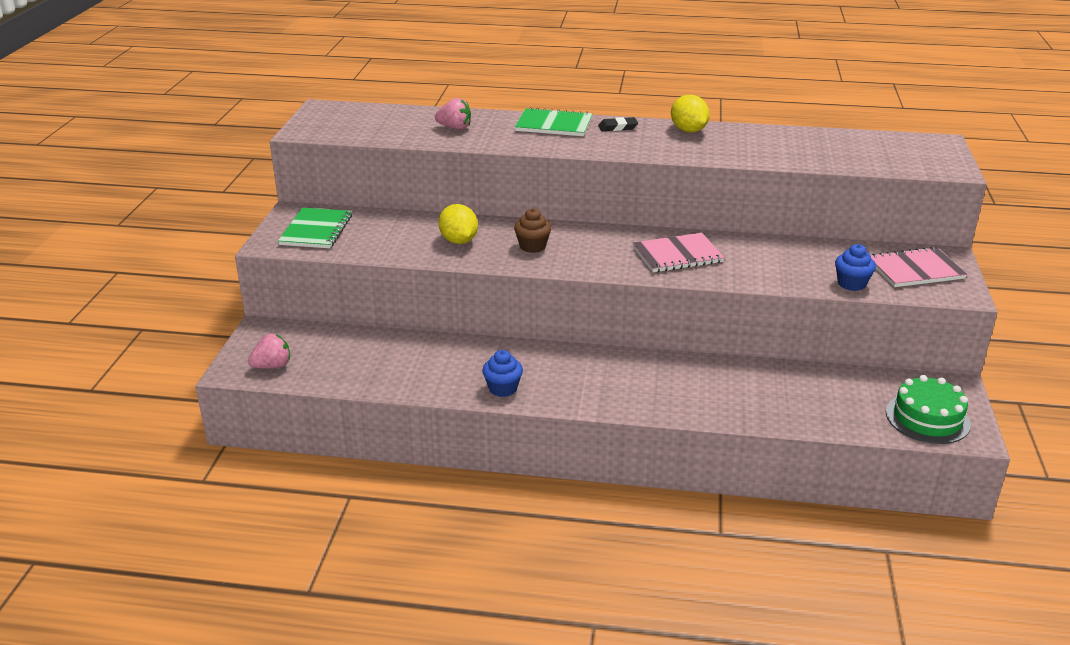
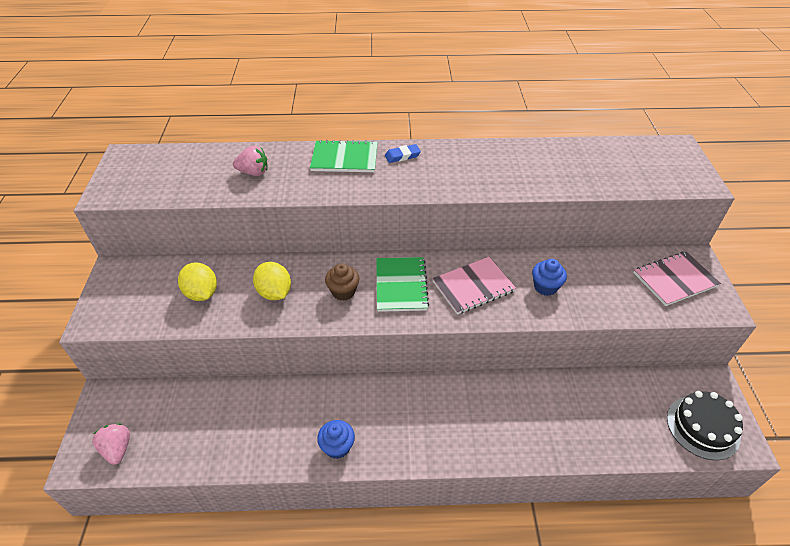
camera: 10 degrees left, 15 degrees up
(272, 366) = (117, 449): pink strawberry -> pink strawberry turned 75 degrees counterclockwise
(316, 230) = (138, 294): green notebook -> green notebook (401, 285)
(617, 127) = (402, 156): black eraser -> blue eraser
(688, 131) = (465, 154): yellow lemon -> yellow lemon (202, 293)
(851, 284) = (629, 306): blue cupcake -> blue cupcake (545, 287)
(927, 418) = (702, 427): green cake -> black cake

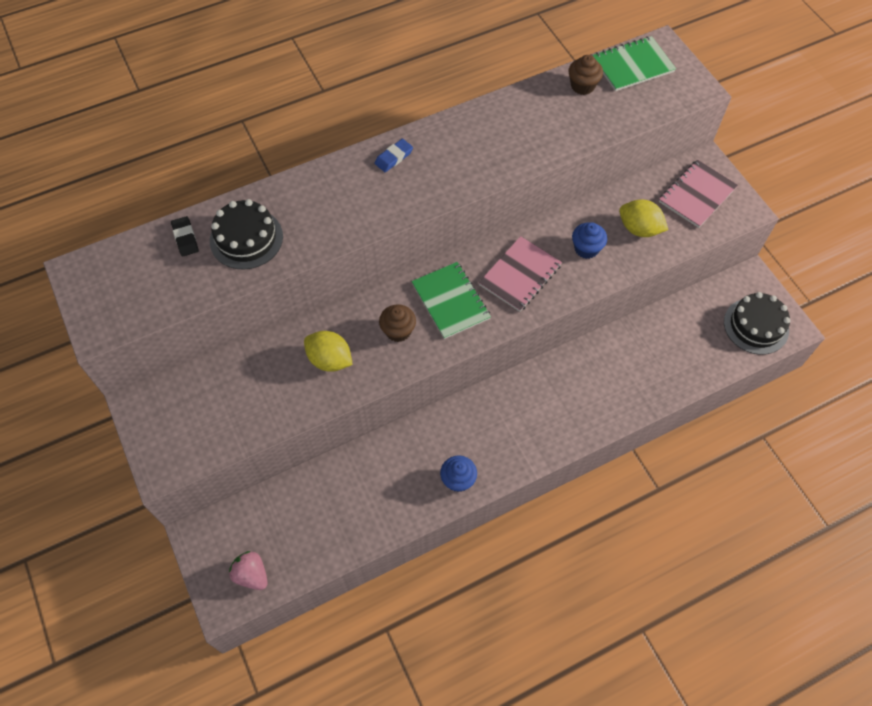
camera: 25 degrees left, 15 degrees up
(202, 293) = (254, 391): yellow lemon -> yellow lemon (639, 229)
(211, 159) = (185, 238): none -> black eraser
(253, 172) = (246, 238): pink strawberry -> black cake
(344, 158) = (334, 183): green notebook -> green notebook (633, 65)
(591, 154) = (582, 86): none -> brown cupcake

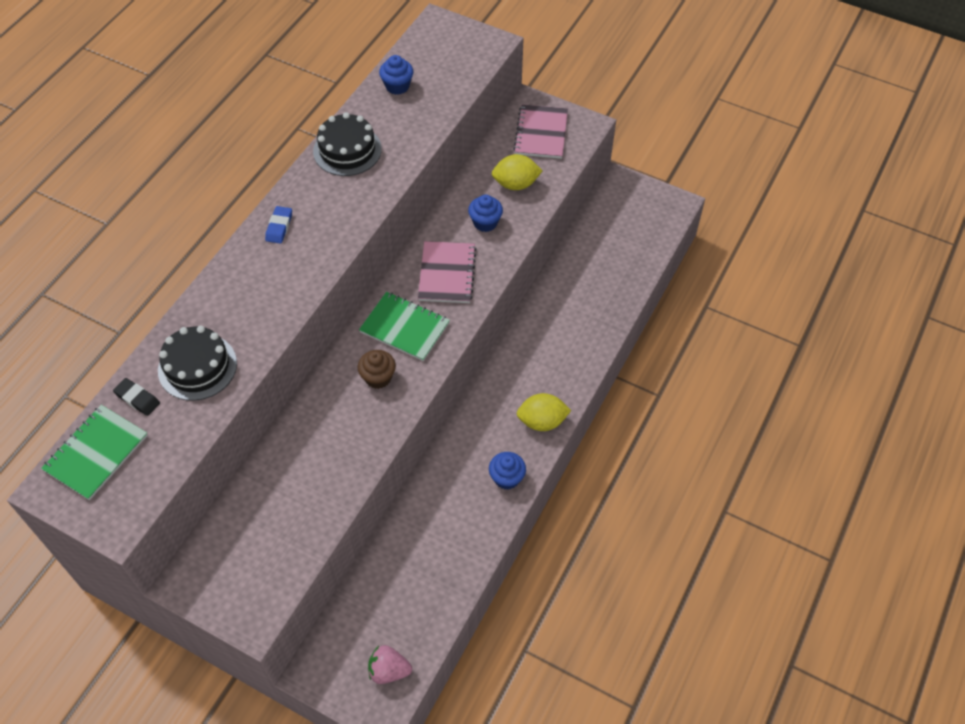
camera: 35 degrees left, 5 degrees down
(330, 360) = (336, 436): yellow lemon -> yellow lemon (542, 421)
(582, 86) = (397, 86): brown cupcake -> blue cupcake
(633, 65) = (426, 49): green notebook -> green notebook (96, 453)
(756, 326) = (649, 217): black cake -> black cake (347, 150)

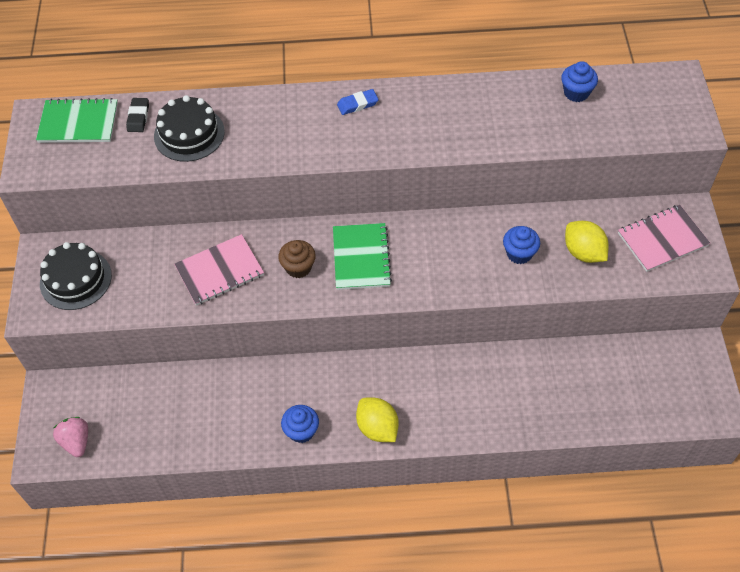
camera: 60 degrees right, 0 degrees up
(347, 150) = (474, 100): black cake -> black cake (76, 279)
(447, 273) = (440, 256): pink notebook -> pink notebook (219, 271)

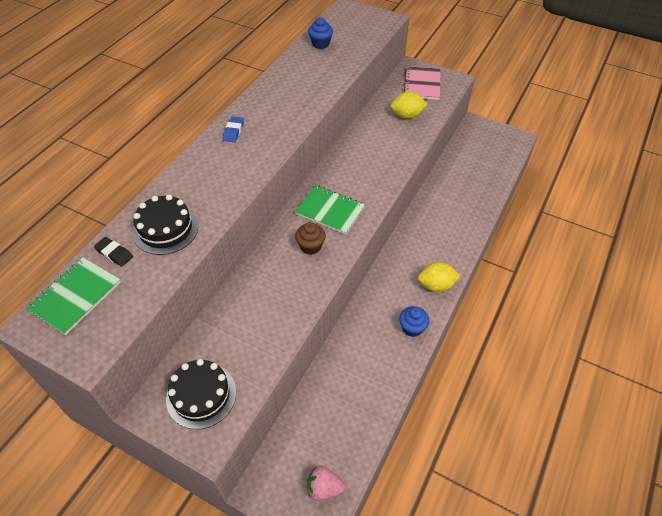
camera: 60 degrees left, 5 degrees down
(219, 271) = (276, 293): pink notebook -> none
(519, 253) = (386, 140): blue cupcake -> none

